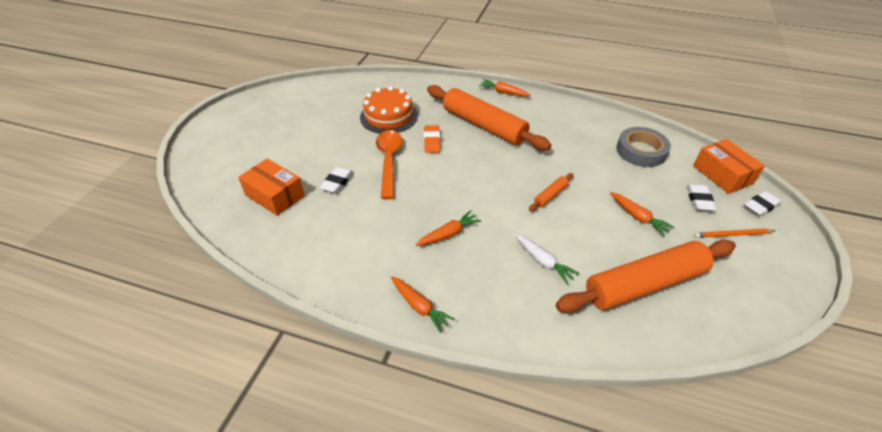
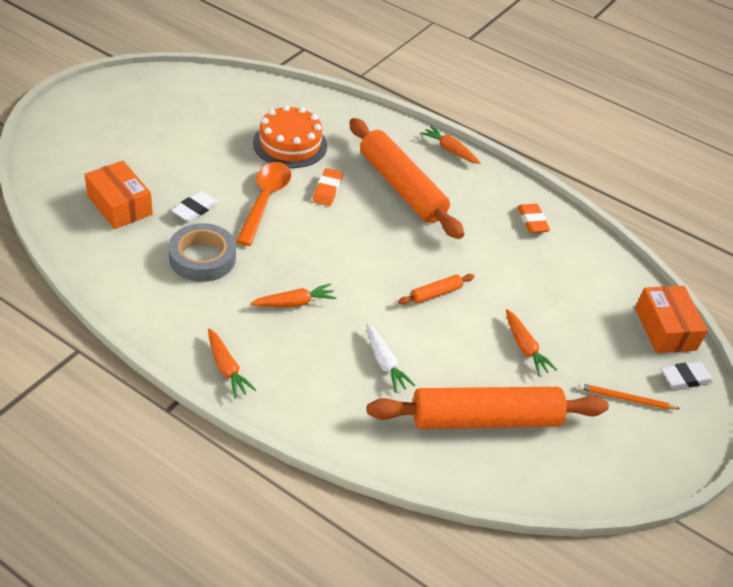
camera: 10 degrees right, 0 degrees up
(586, 125) = (532, 221): none -> orange eraser
(641, 151) = (581, 272): grey tape -> grey tape (202, 258)
(699, 200) = (614, 349): white eraser -> none

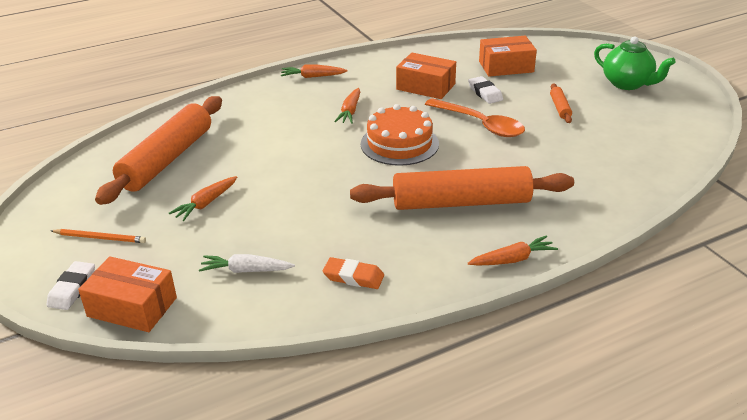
camera: 125 degrees right, 10 degrees down
(125, 118) = (627, 84): none -> green teapot
(202, 258) = (425, 86): grey tape -> orange box
(290, 144) = (562, 155): orange cake -> orange cake (399, 144)
(327, 190) = (479, 158): orange eraser -> none
(384, 363) = (259, 133): white carrot -> white carrot (246, 270)
(435, 293) = (305, 177): orange rolling pin -> orange rolling pin (560, 108)
(525, 347) = (206, 203): orange carrot -> orange carrot turned 60 degrees counterclockwise
(625, 398) = (100, 238): orange pencil -> orange pencil turned 60 degrees clockwise

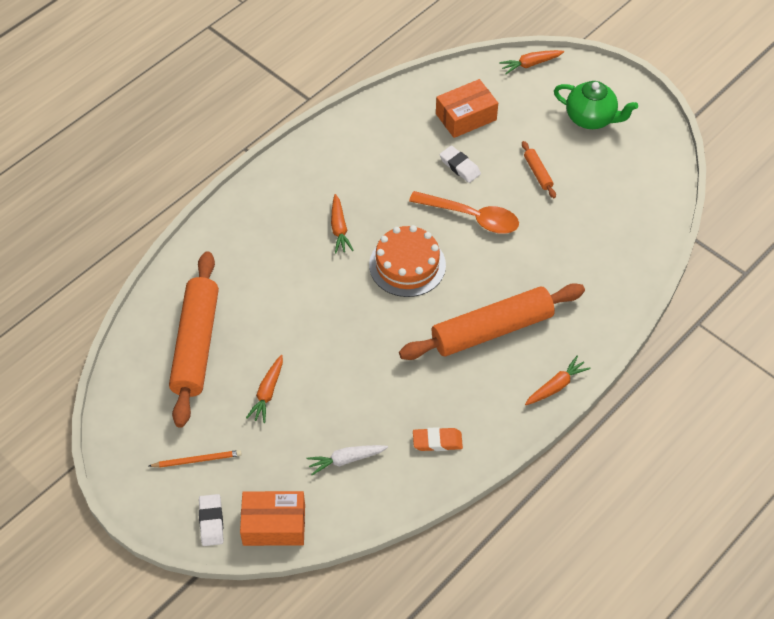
camera: 20 degrees left, 20 degrees up
(313, 76) = (275, 181): orange carrot -> orange carrot (530, 64)
(425, 86) = (397, 170): orange box -> none

